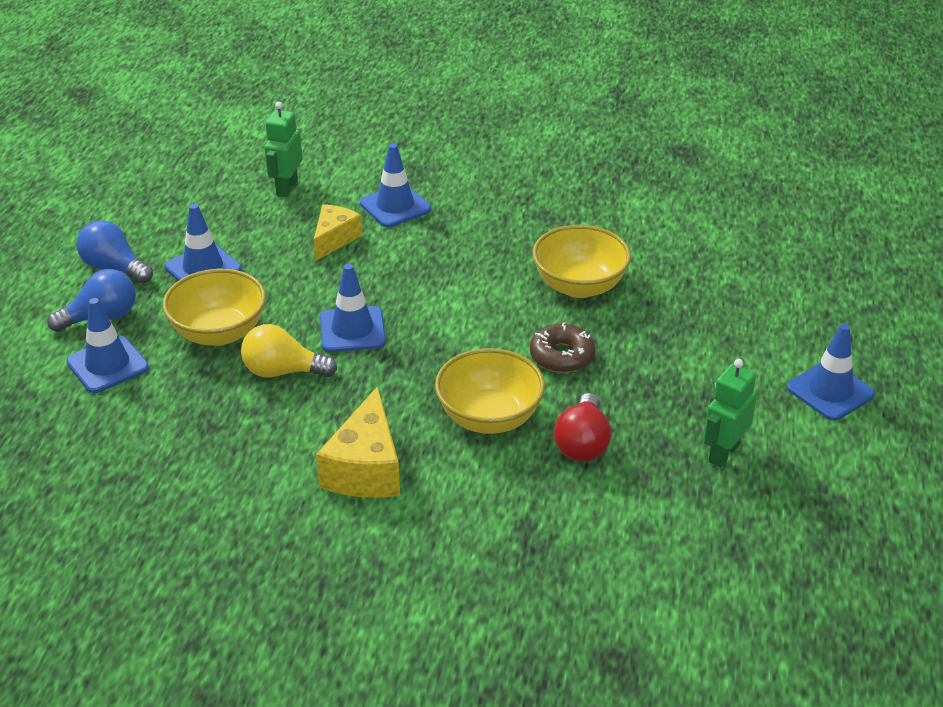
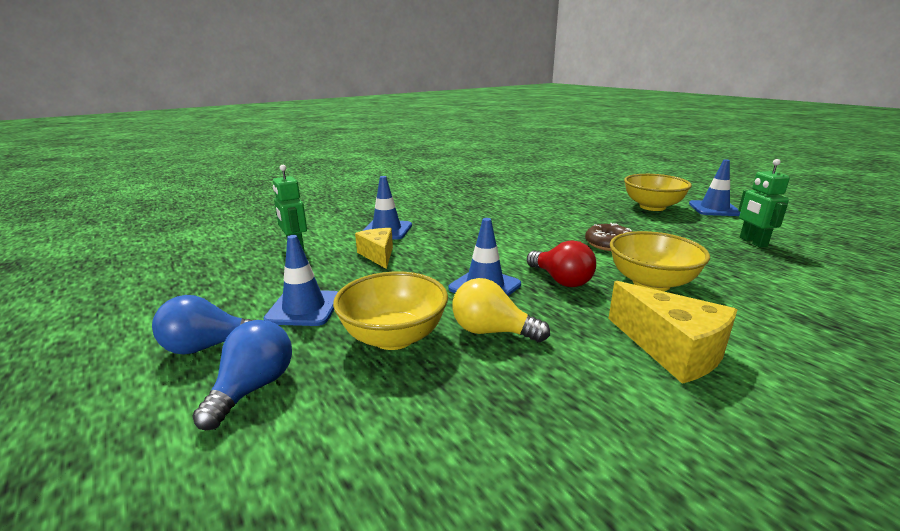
camera: 45 degrees left, 15 degrees down
(107, 365) = (326, 422): blue traffic cone -> none
(283, 371) = (492, 331): yellow light bulb -> yellow light bulb turned 60 degrees clockwise
(579, 286) = (548, 220): yellow bowl -> yellow bowl (652, 207)
(582, 444) = (710, 269): red light bulb -> red light bulb (561, 280)

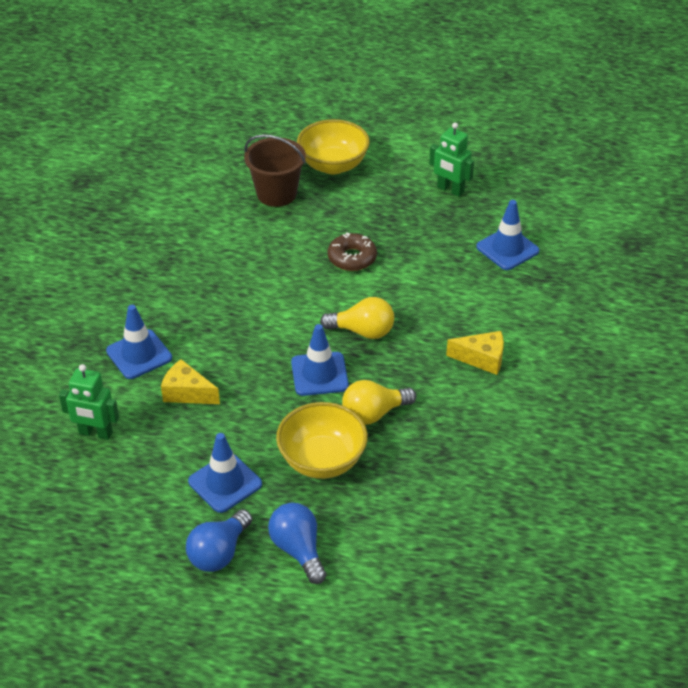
camera: 45 degrees left, 20 degrees up
(561, 280) = (362, 331): red light bulb -> yellow light bulb
(590, 205) = (276, 194): none -> brown bucket
(651, 283) = (422, 295): yellow bowl -> none
(672, 350) = (482, 359): yellow cheese -> yellow cheese, size x0.66
(714, 209) = (387, 140): blue traffic cone -> blue traffic cone (507, 249)

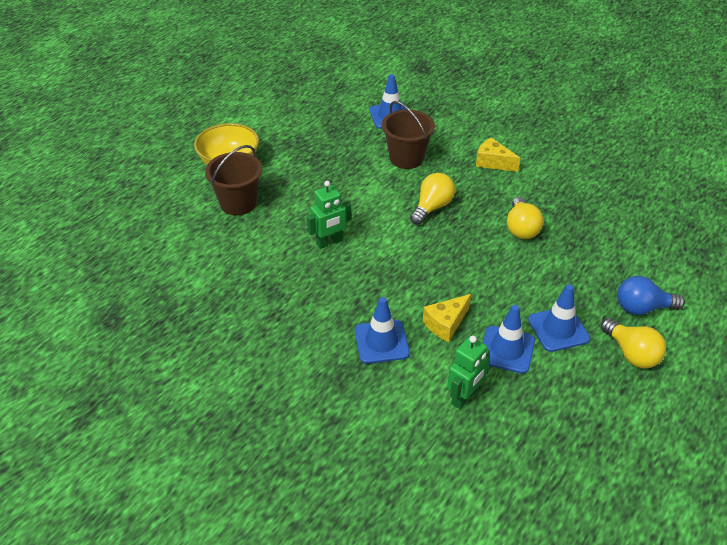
camera: 65 degrees left, 0 degrees up
(219, 553) = (631, 353): blue light bulb -> yellow light bulb
(319, 374) = (465, 243): blue traffic cone -> blue traffic cone (507, 350)
(322, 460) = (557, 269): yellow bowl -> none
(352, 258) = (347, 187): brown donut -> none
(436, 286) = (406, 158): none -> brown bucket
(450, 190) = (308, 119): green robot -> green robot (329, 242)
(482, 359) = (493, 162): yellow cheese -> yellow cheese turned 90 degrees counterclockwise

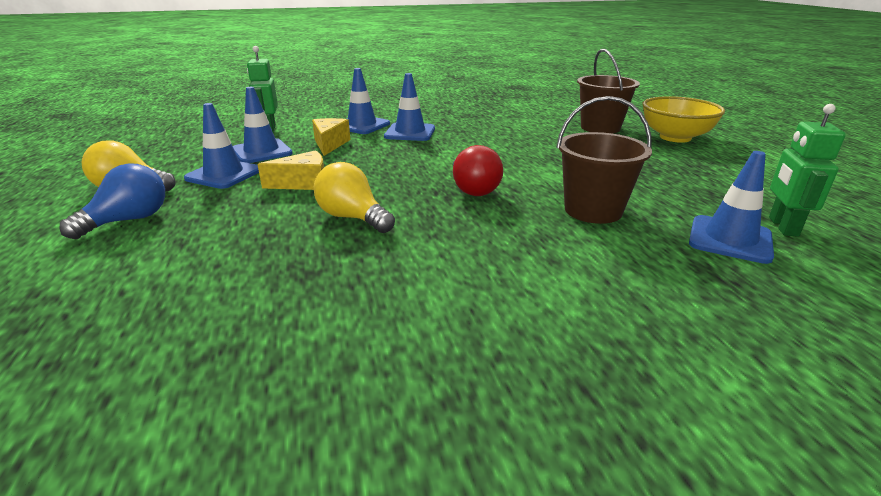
camera: 130 degrees right, 15 degrees down
(329, 242) = (495, 139): green robot -> green robot (782, 226)
(366, 297) = (410, 132): none -> blue traffic cone
(432, 207) = (473, 189): yellow light bulb -> red light bulb
(493, 162) = (505, 264): yellow cheese -> yellow cheese (303, 183)

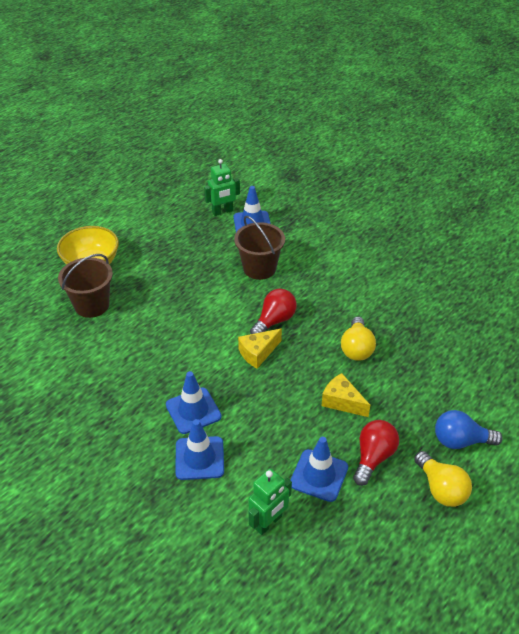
camera: 125 degrees left, 15 degrees up
(224, 174) = (373, 457): blue traffic cone -> red light bulb
(330, 144) = (265, 443): yellow cheese -> yellow cheese (258, 353)

